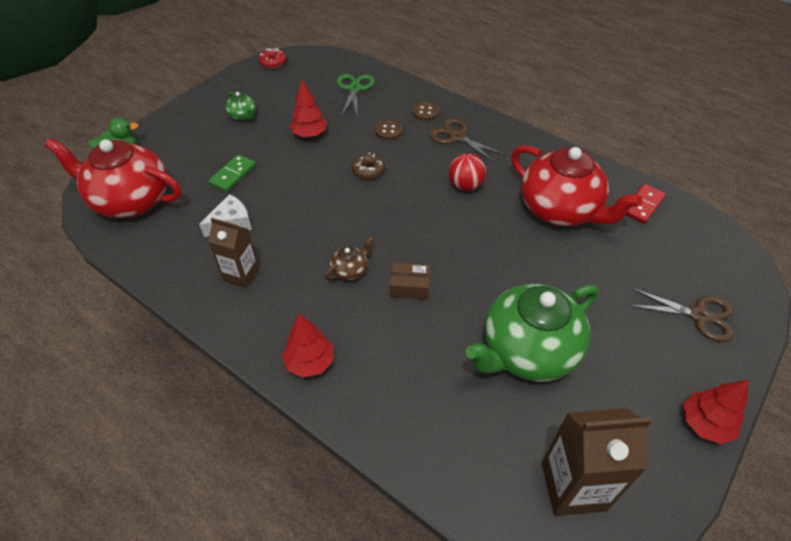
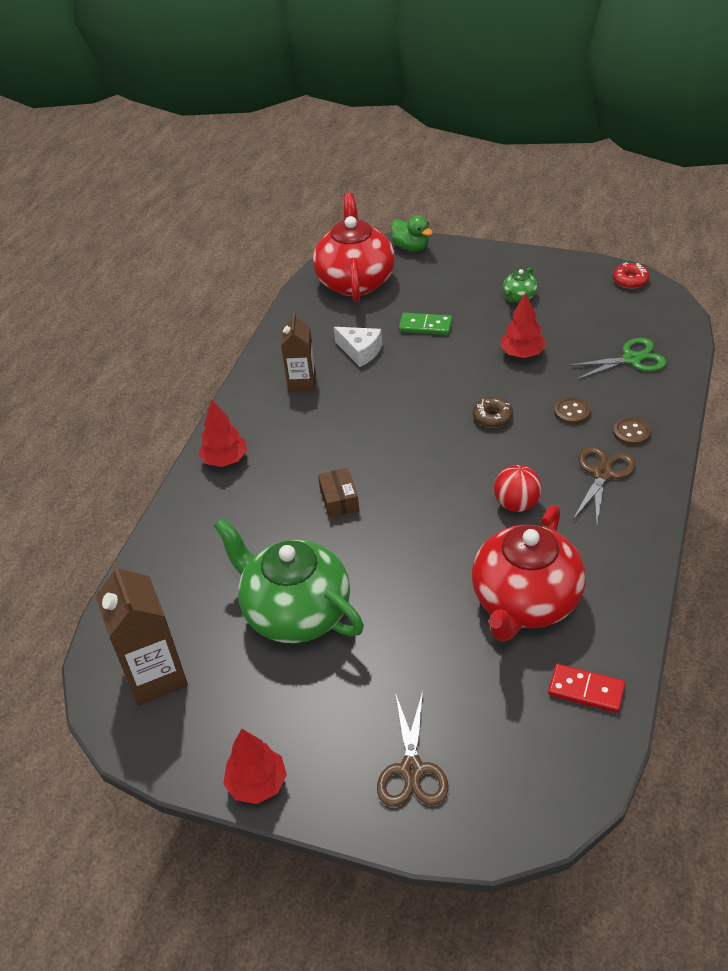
camera: 75 degrees right, 5 degrees down
(350, 270) = (341, 450): brown teapot -> none

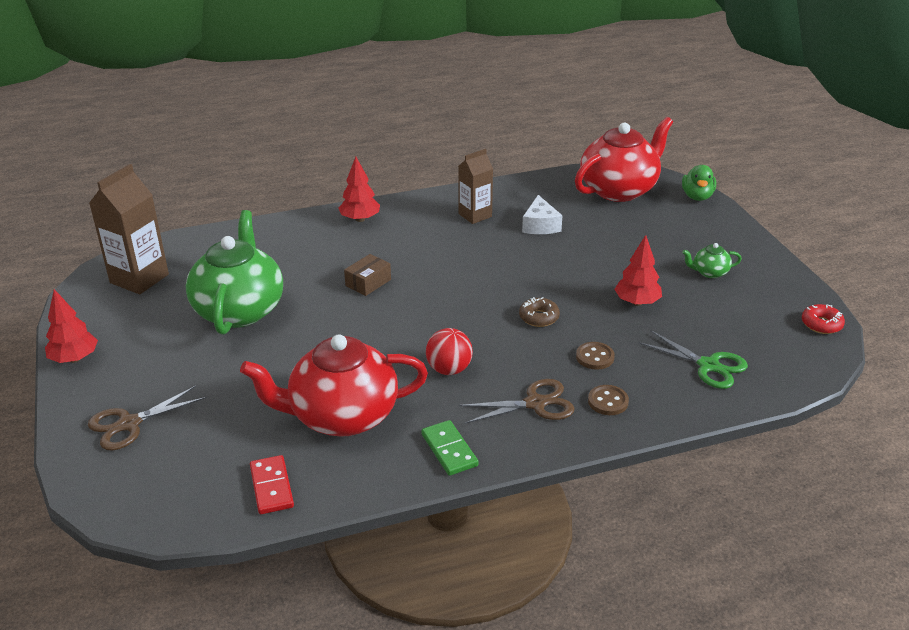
camera: 50 degrees right, 10 degrees down
(425, 326) = (608, 242): green domino -> green domino (449, 450)

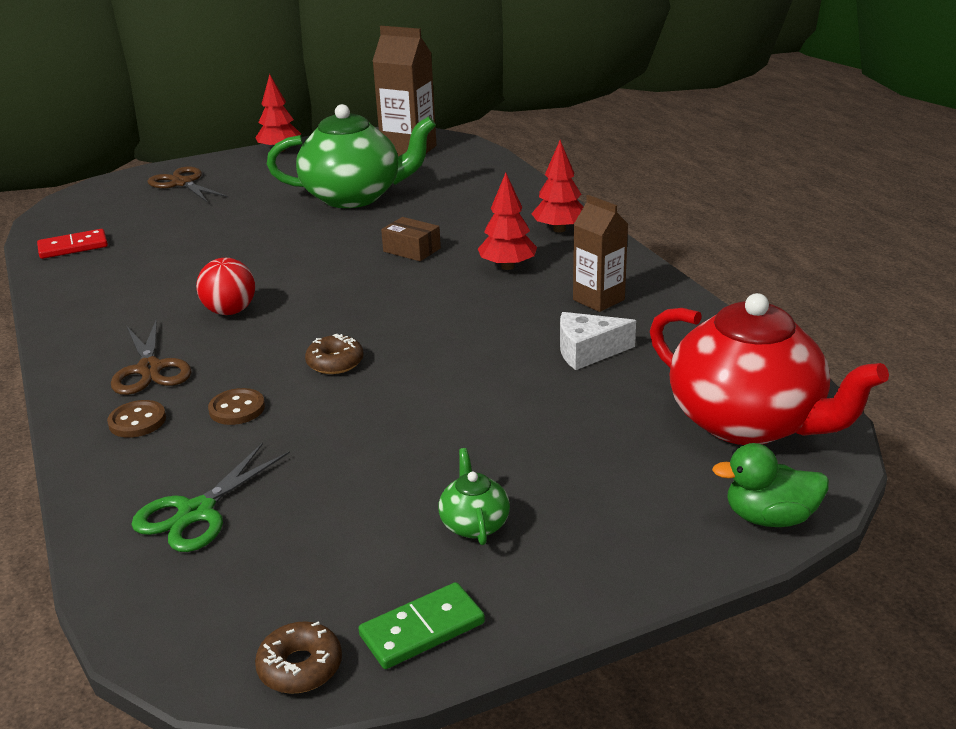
camera: 85 degrees right, 5 degrees down
(342, 416) = (163, 264): red teapot -> none
(449, 450) = (87, 323): green domino -> green domino (422, 629)
(637, 302) = (373, 443): red tree -> red tree (507, 267)
(821, 324) = (300, 667): red donut -> brown donut

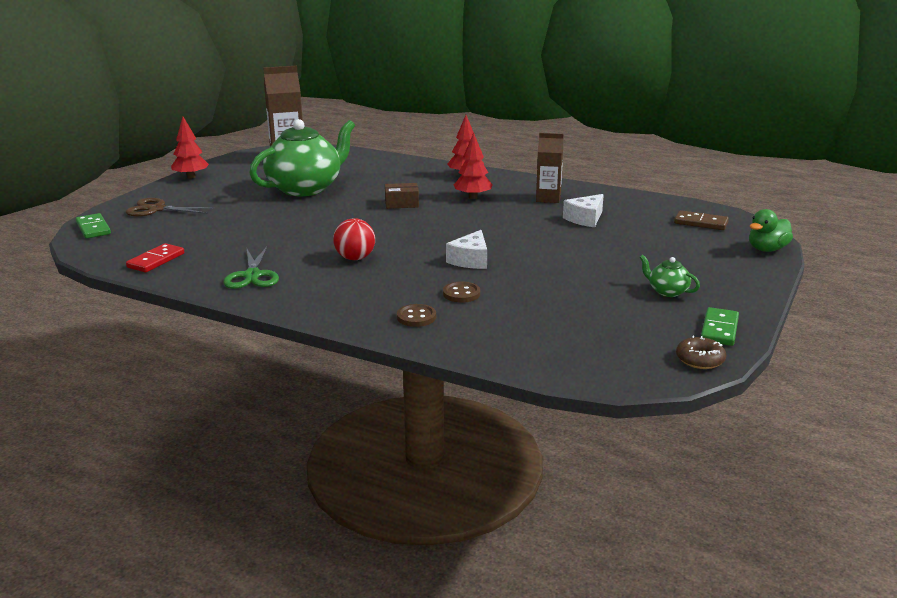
camera: 40 degrees left, 5 degrees down
(98, 190) = (93, 228): none -> green domino
(150, 369) = (368, 296): brown scissors -> none
(196, 512) = (536, 335): green scissors -> green scissors (252, 275)
(335, 362) = (470, 260): brown donut -> white cheese
(747, 422) = (700, 223): red teapot -> brown domino

